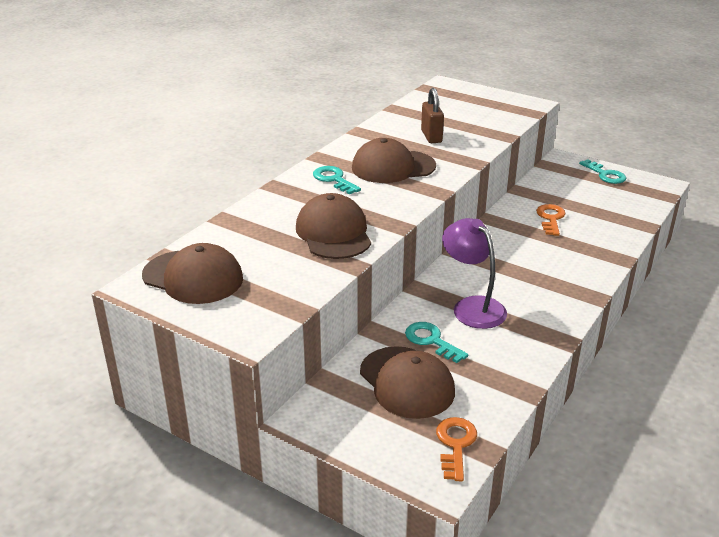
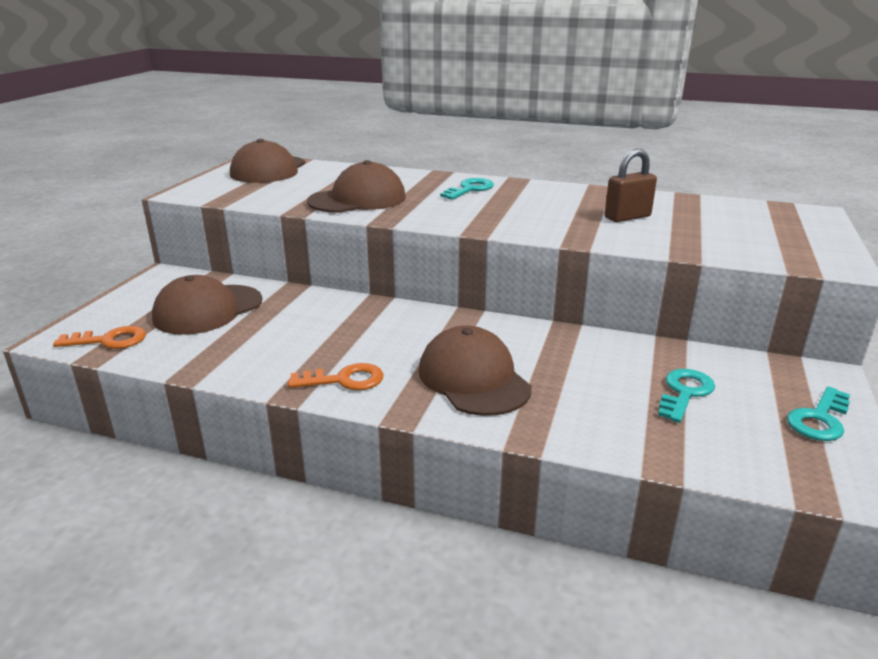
camera: 75 degrees right, 5 degrees down
(393, 167) = (522, 207): brown cap -> brown cap (473, 379)
(431, 341) = (278, 315): turquoise key -> turquoise key (684, 392)
(472, 306) = (349, 331): purple lamp -> none
(550, 218) = (605, 372): orange key -> orange key (344, 380)

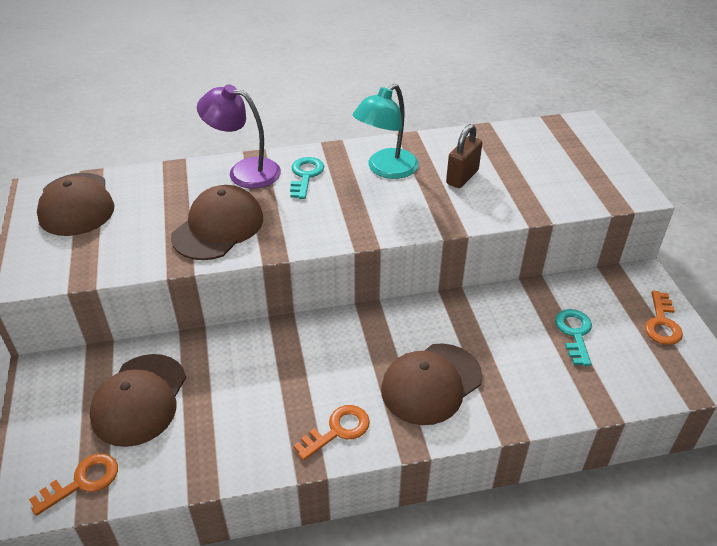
camera: 30 degrees left, 15 degrees up
(419, 178) = (244, 171): none -> purple lamp
(473, 379) = (431, 383): brown cap -> brown cap turned 75 degrees counterclockwise
(551, 199) = (386, 169): none -> turquoise lamp
(819, 419) = (662, 323): turquoise key -> orange key

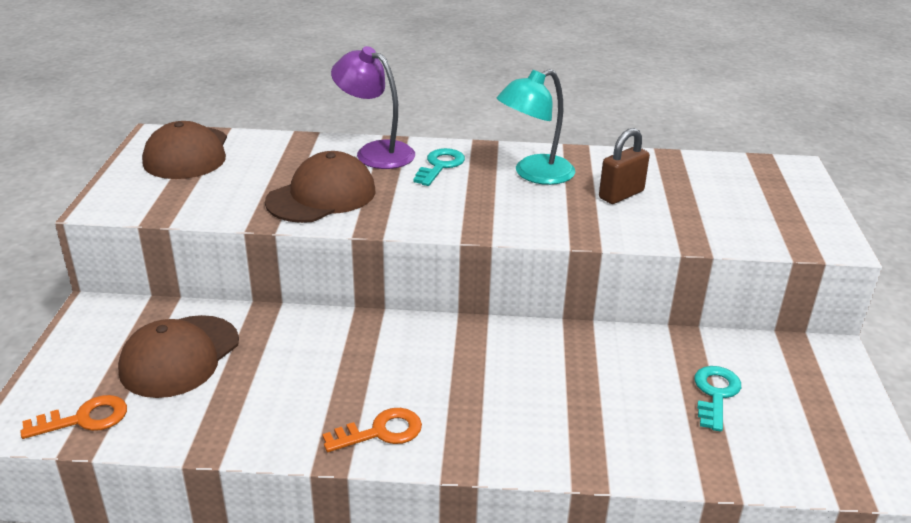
camera: 15 degrees right, 10 degrees down
(431, 383) = (512, 409): brown cap -> none
(662, 323) = (838, 406): orange key -> none

